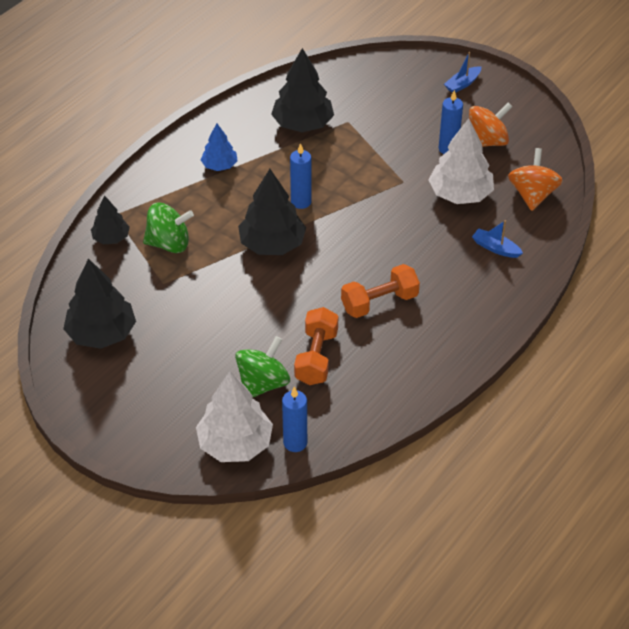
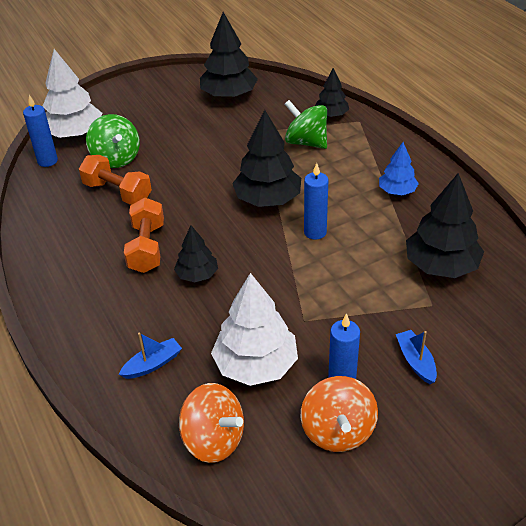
camera: 115 degrees right, 5 degrees down
(169, 243) = (306, 142): green spinning top -> green spinning top turned 105 degrees clockwise
(392, 257) = (197, 275): none -> black tree
(462, 84) = (473, 453): blue boat -> blue boat (415, 361)

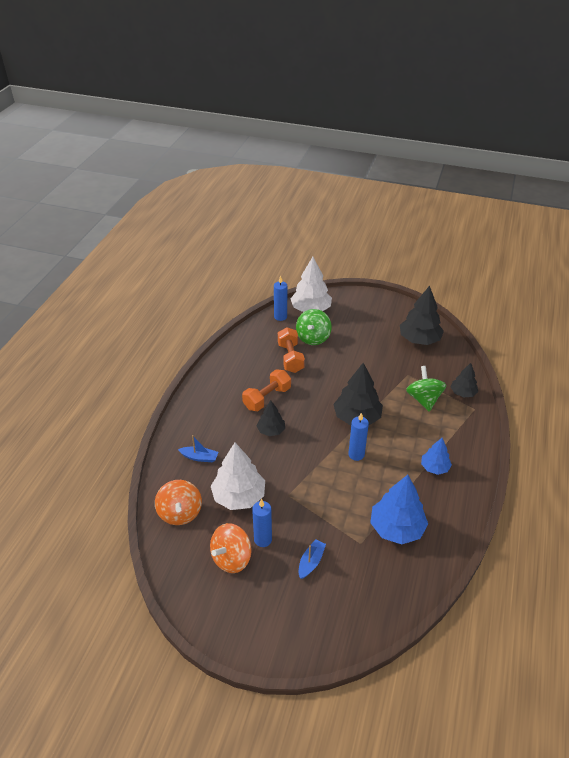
camera: 45 degrees right, 0 degrees up
(441, 265) = (397, 528): black tree -> blue tree

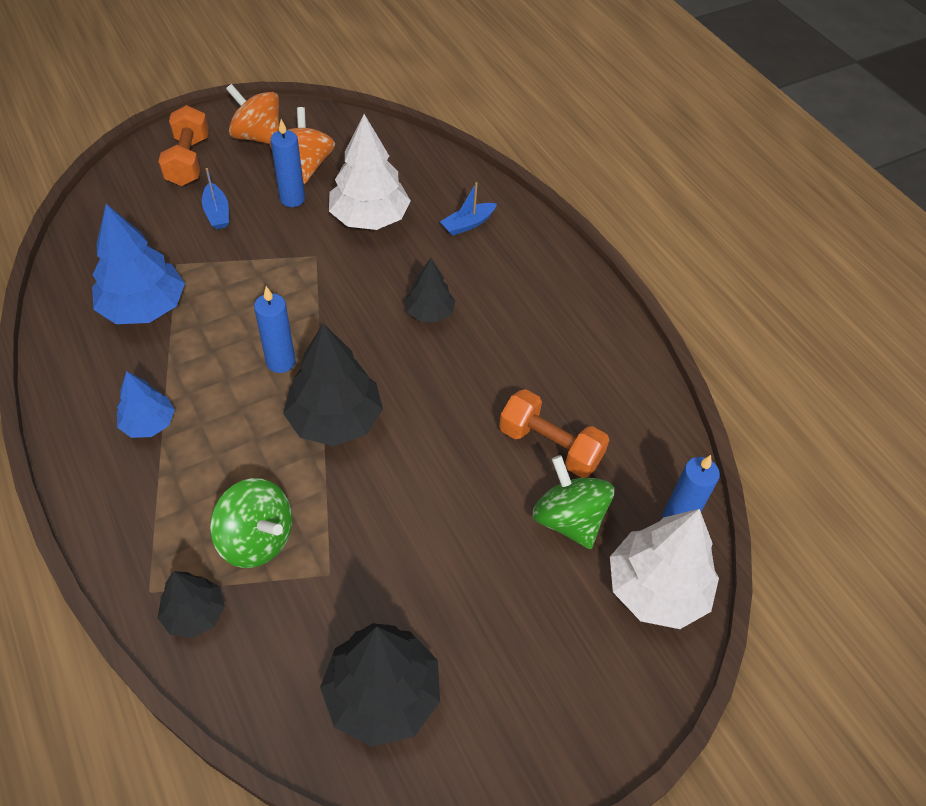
camera: 130 degrees right, 10 degrees up
(180, 513) = (409, 166): orange spinning top -> orange spinning top (258, 136)
(267, 398) = (493, 352): orange dumbbell -> orange dumbbell (188, 161)

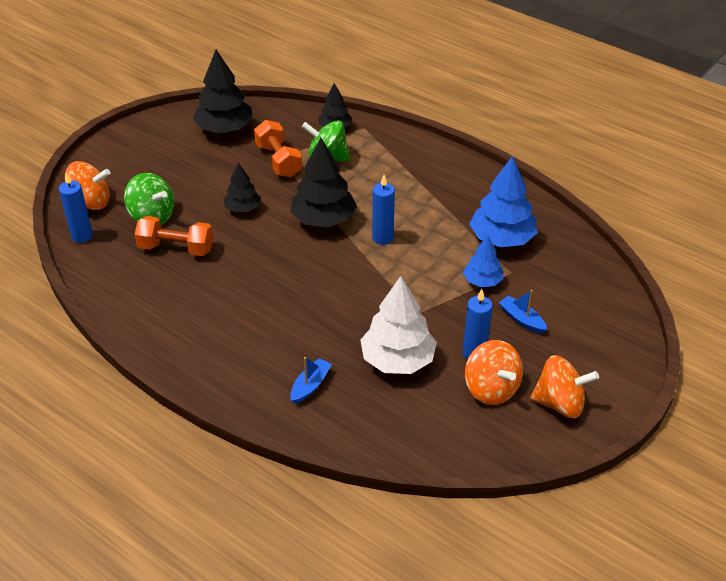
camera: 160 degrees right, 10 degrees down
(149, 423) = (432, 184): blue tree -> blue tree (482, 281)
(188, 161) = (592, 355): orange dumbbell -> orange dumbbell (278, 160)
(429, 312) = (301, 302): black tree -> black tree (243, 208)
(656, 588) = (91, 202): white tree -> orange spinning top

